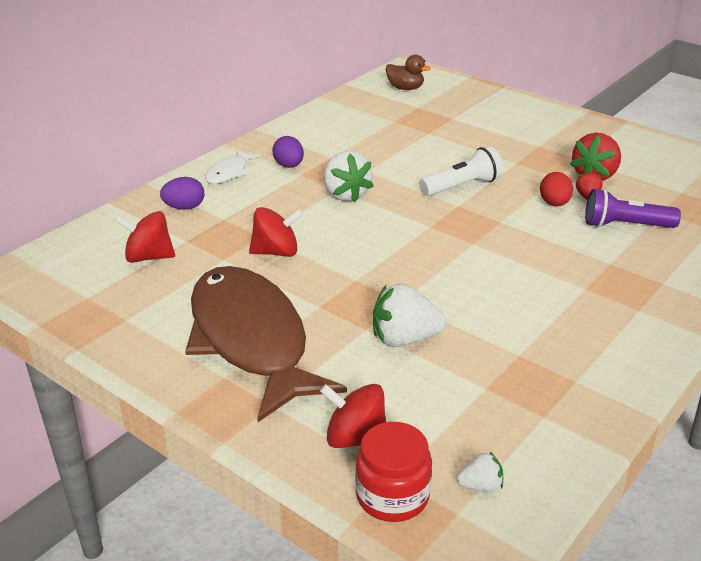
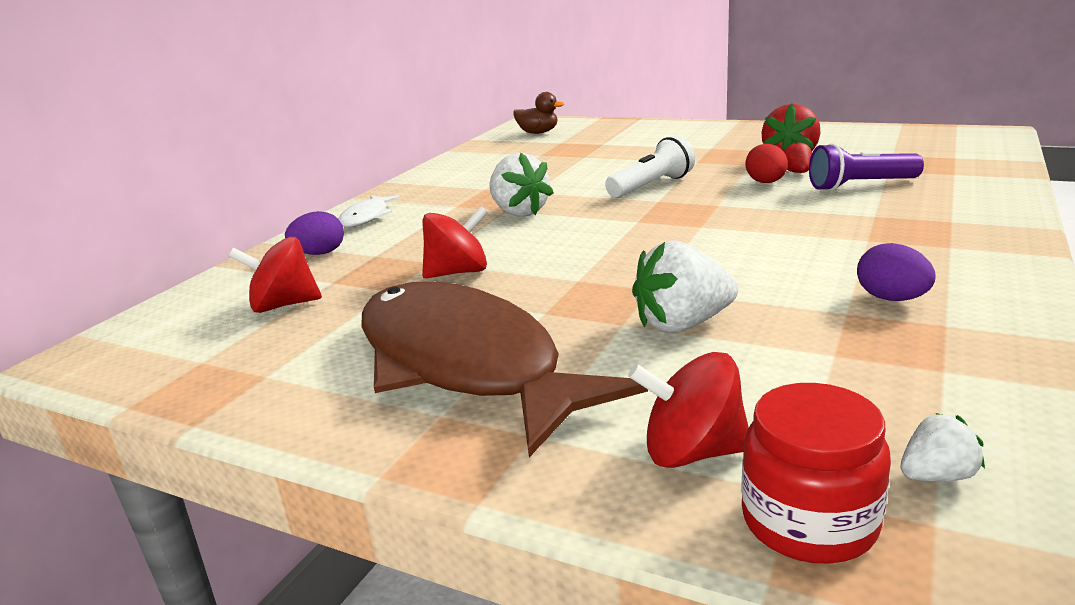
camera: 10 degrees left, 10 degrees down
(289, 166) = (438, 201): purple egg -> purple egg (891, 299)

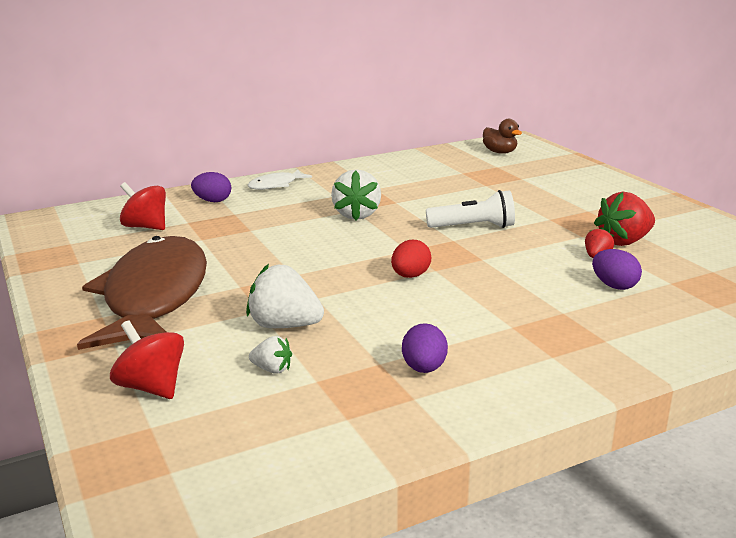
camera: 35 degrees right, 0 degrees up
(458, 272) = (249, 242): red spinning top -> none
(766, 182) = (554, 255): red egg -> red egg (410, 276)
(809, 521) = (129, 439): red jar -> none
(860, 186) = (614, 286): purple flashlight -> purple egg
(936, 476) = (217, 456): white strawberry -> white strawberry (272, 369)

